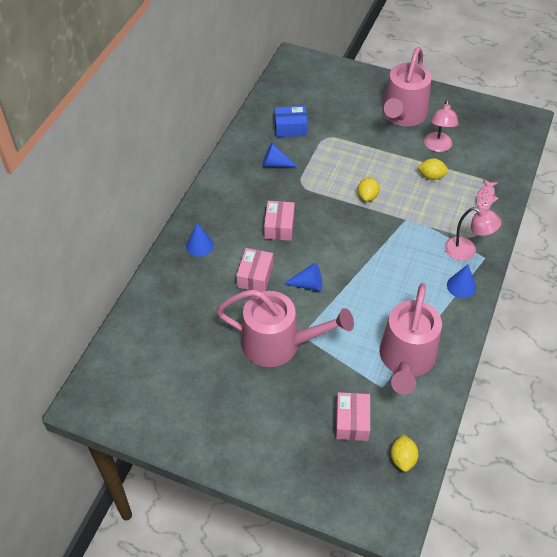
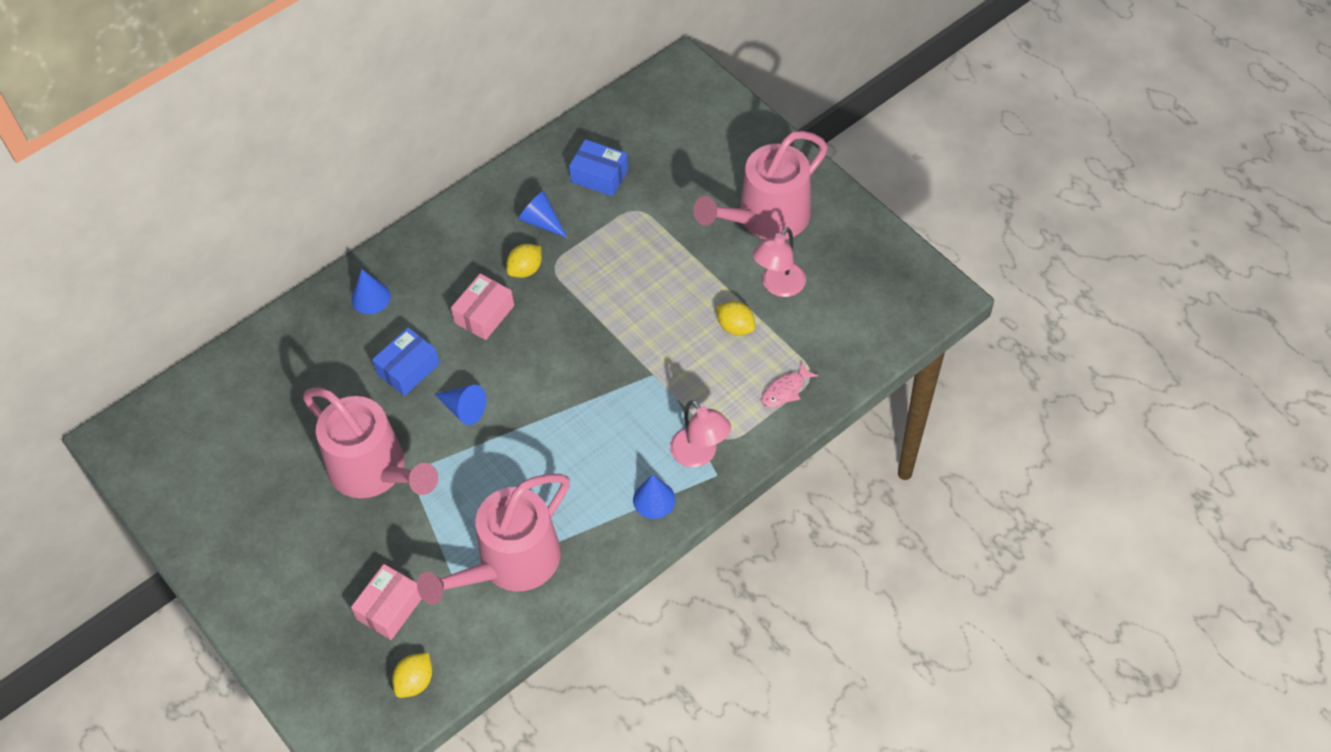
camera: 30 degrees right, 5 degrees up
(255, 276) = (408, 369): pink box -> blue box
(367, 196) = (627, 320): yellow lemon -> yellow lemon (525, 269)

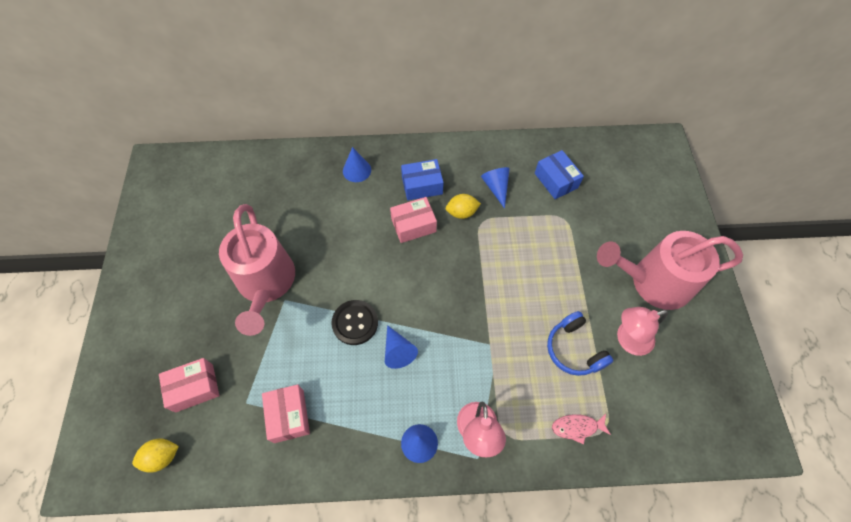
camera: 35 degrees right, 5 degrees up
(408, 369) = (340, 230): blue box -> blue box (422, 185)
(464, 409) = (350, 280): blue cone -> blue cone (398, 351)
(503, 443) = (355, 323): none -> black button
(510, 564) = (289, 416): pink watering can -> pink box
(735, 327) = (574, 349): yellow lemon -> blue headphones

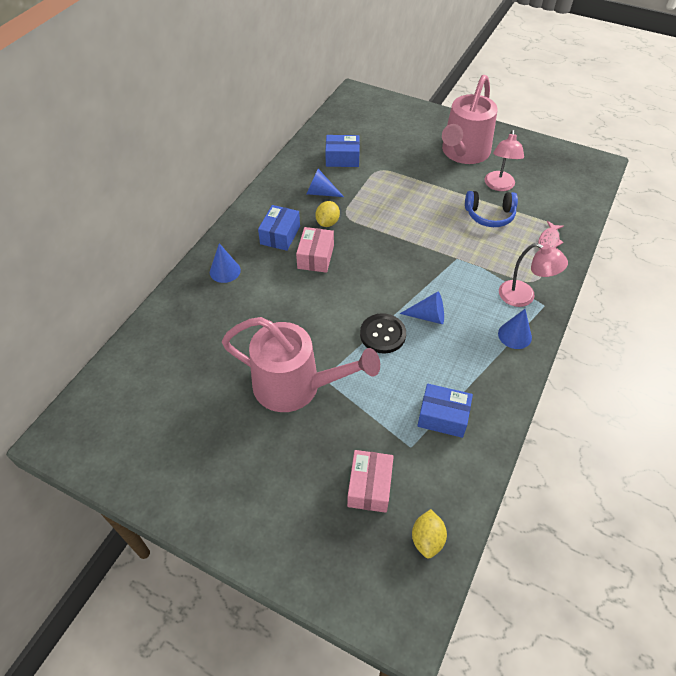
camera: 60 degrees left, 10 degrees down
(289, 416) = (443, 416): pink box -> blue box

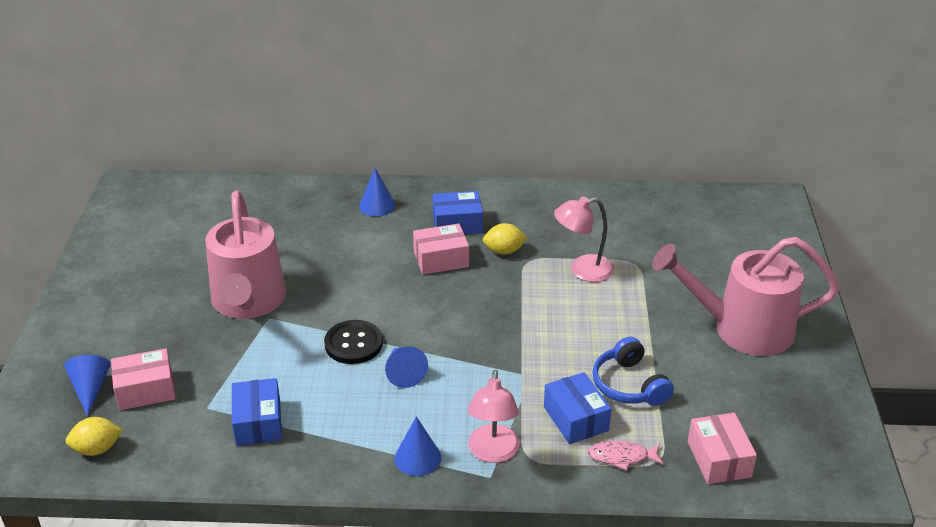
camera: 65 degrees right, 15 degrees down
(320, 192) = (551, 230): blue cone -> blue cone (90, 389)
(342, 158) = (630, 228): blue box -> blue box (576, 419)
(499, 186) = (700, 380): pink lamp -> pink lamp (582, 270)
(564, 204) = (719, 459): none -> pink box

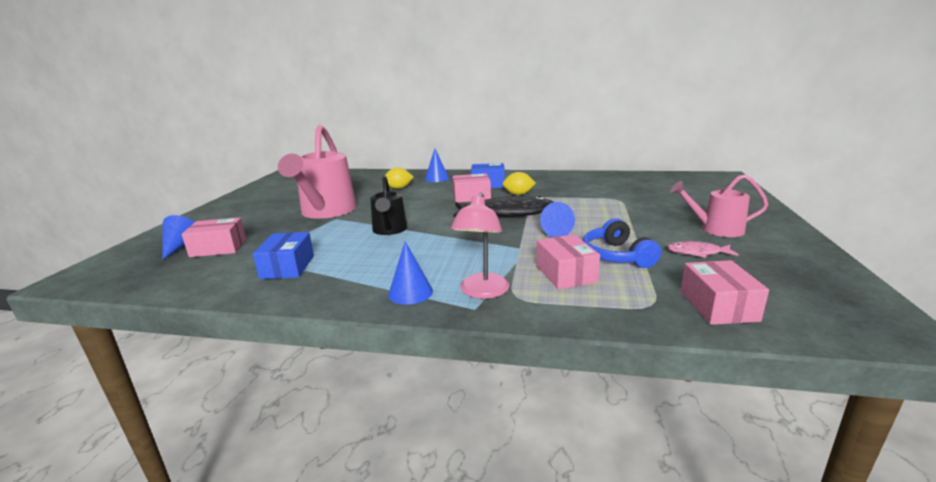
camera: 10 degrees right, 15 degrees down
(97, 449) = (149, 277): yellow lemon -> yellow lemon (399, 188)
(353, 344) = (389, 230): black button -> black watering can
(403, 373) = (421, 245): blue cone -> blue cone (553, 231)
(497, 300) = (508, 213): none -> black fish
(576, 419) = (565, 274): blue box -> pink box
(582, 270) = (577, 202): pink lamp -> none
(622, 457) = (611, 300): pink fish -> pink fish (697, 252)
(741, 329) = (715, 229): pink watering can -> pink watering can, size x0.57

